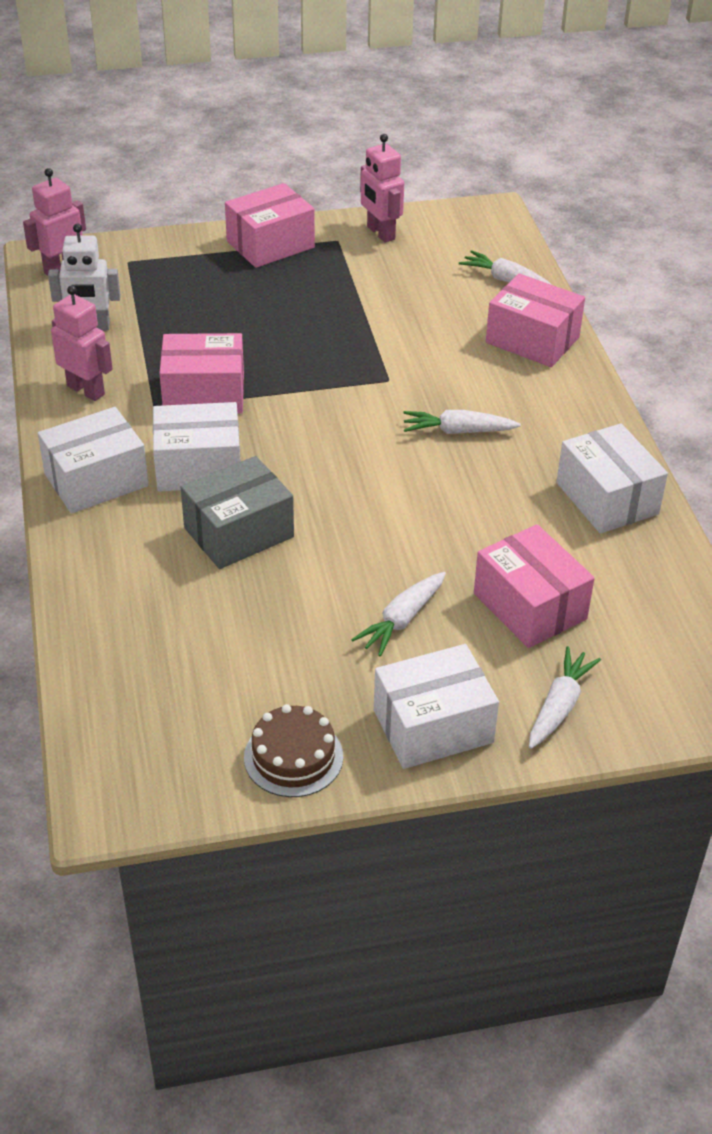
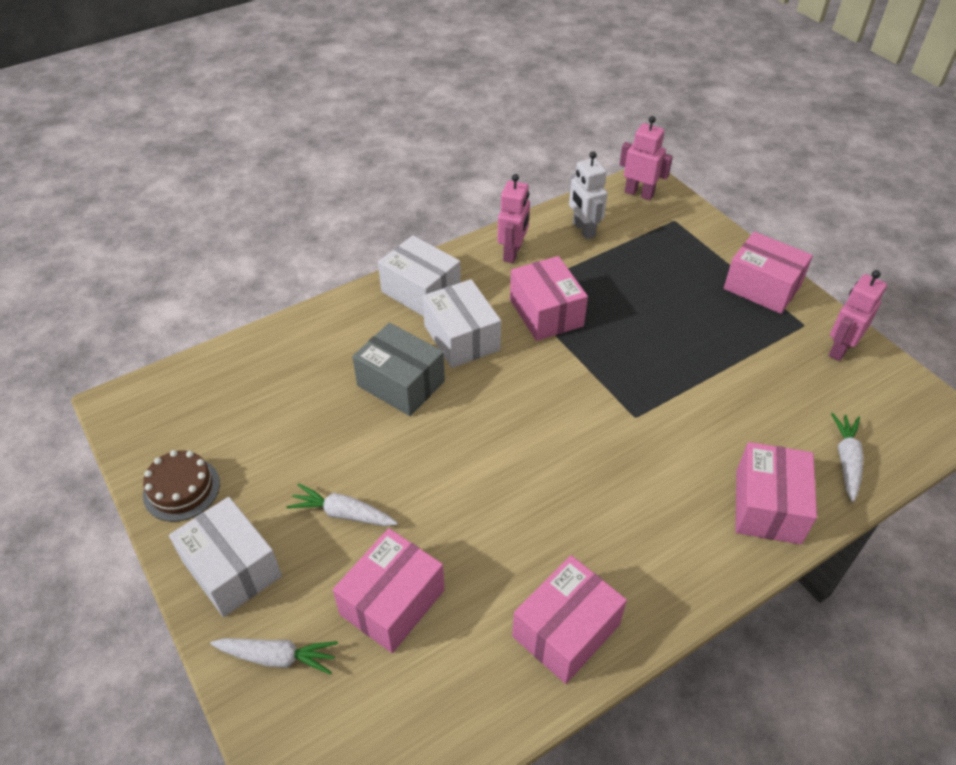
camera: 70 degrees right, 5 degrees up
(458, 431) = (596, 485): white carrot -> none
(607, 498) = (566, 630): white box -> pink box

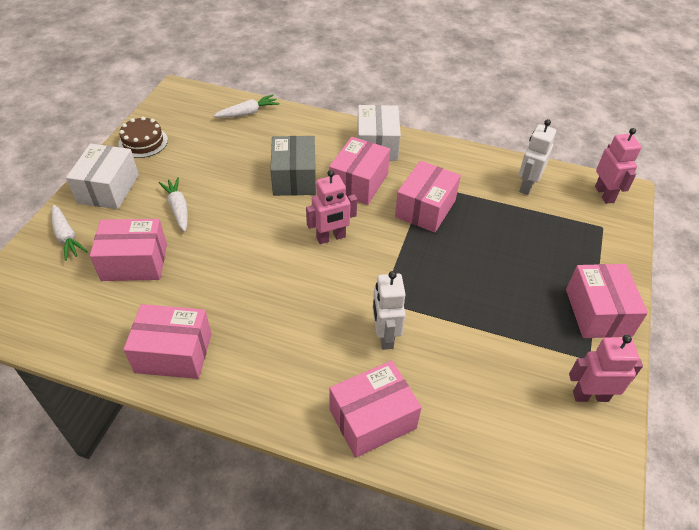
camera: 50 degrees right, 0 degrees up
(461, 338) = (359, 183): white box -> pink box
(512, 253) = (460, 165): pink robot -> pink robot (331, 237)
(680, 440) = (385, 336): none -> white robot
(846, 460) = (470, 453): white carrot -> white carrot (248, 113)

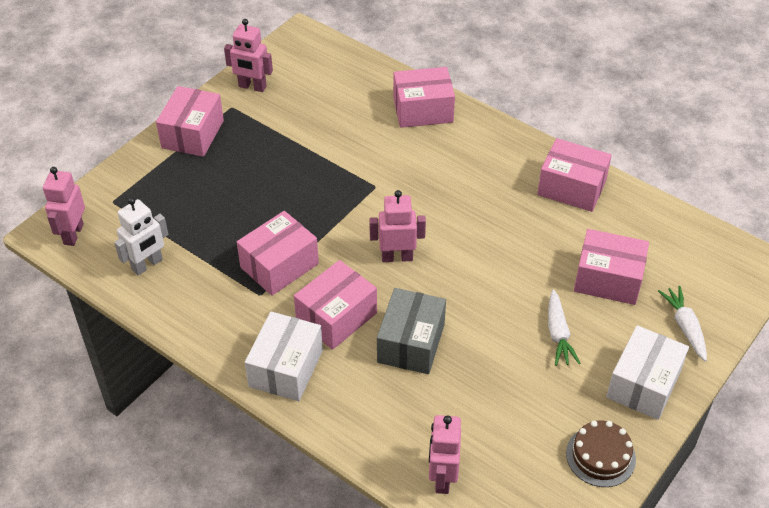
camera: 160 degrees left, 0 degrees up
(248, 113) = (442, 478): white carrot -> pink robot
(385, 336) = (386, 159): white robot -> none

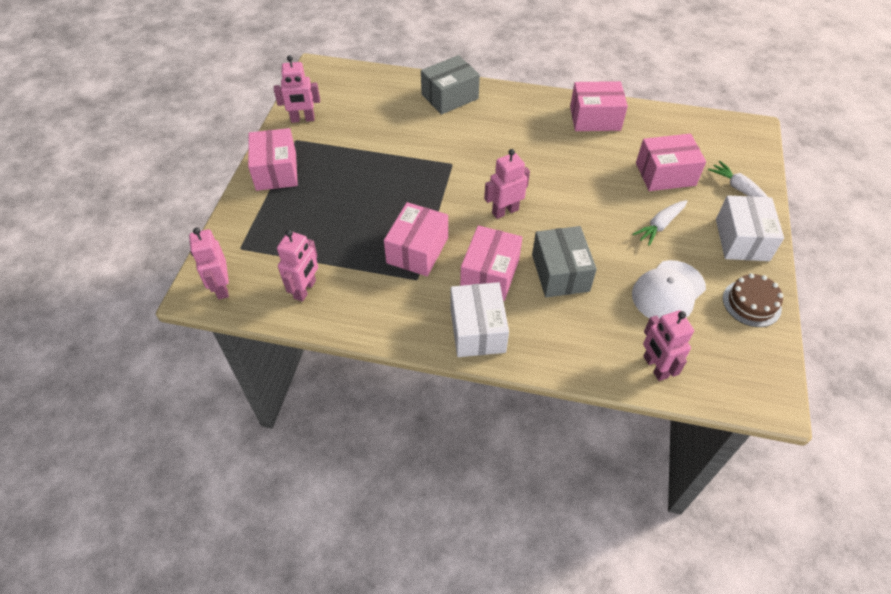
camera: 25 degrees left, 5 degrees up
(147, 265) = (305, 289): white robot -> pink robot
(423, 110) = (450, 96): pink box -> grey box
(514, 407) = (668, 291): none -> white cap
(558, 334) = (660, 225): white carrot -> white carrot turned 75 degrees clockwise

